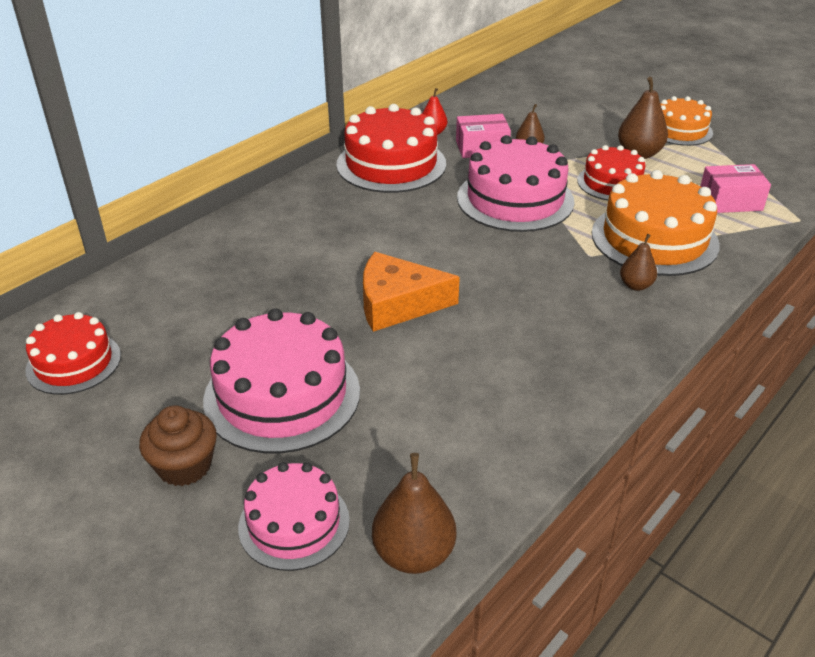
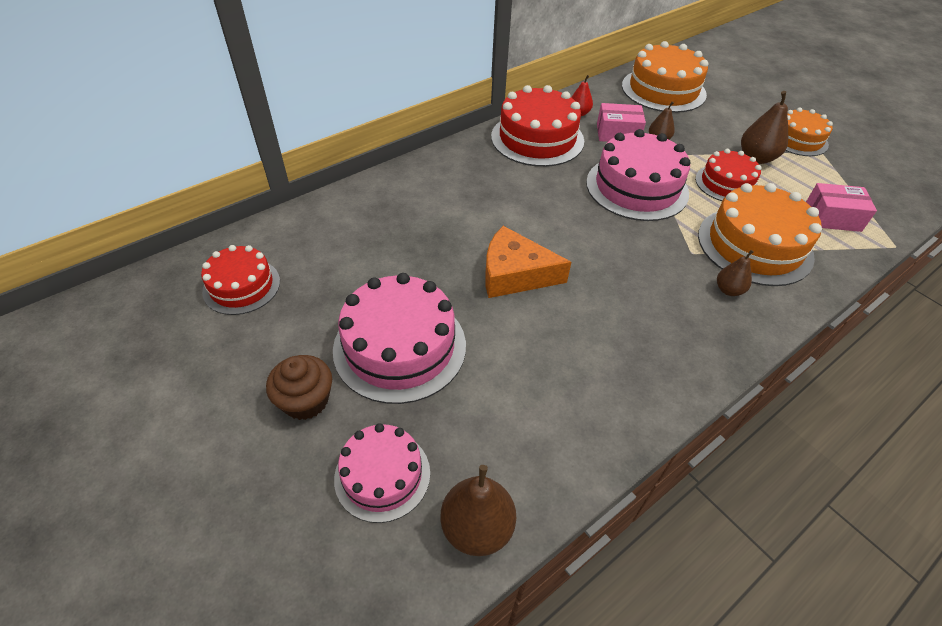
camera: 10 degrees right, 10 degrees up
(523, 98) = (663, 90): none -> orange cake

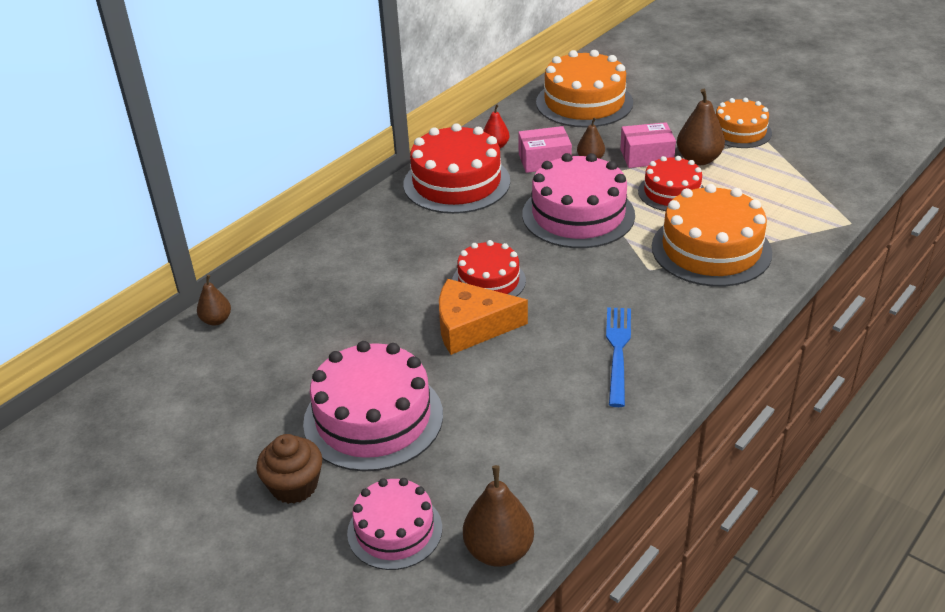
camera: 10 degrees left, 10 degrees down
(241, 286) = (181, 397): red cake -> red cake (488, 281)
(646, 330) = (618, 351): none -> blue fork
(728, 290) = (692, 298): brown pear -> brown pear (216, 320)
(832, 217) = (785, 206): pink box -> pink box (646, 156)

